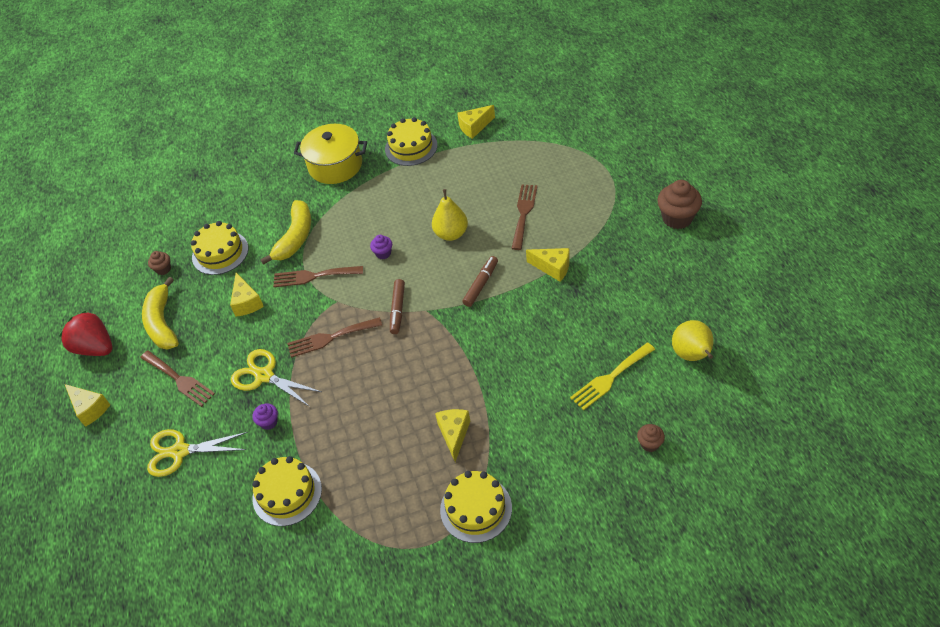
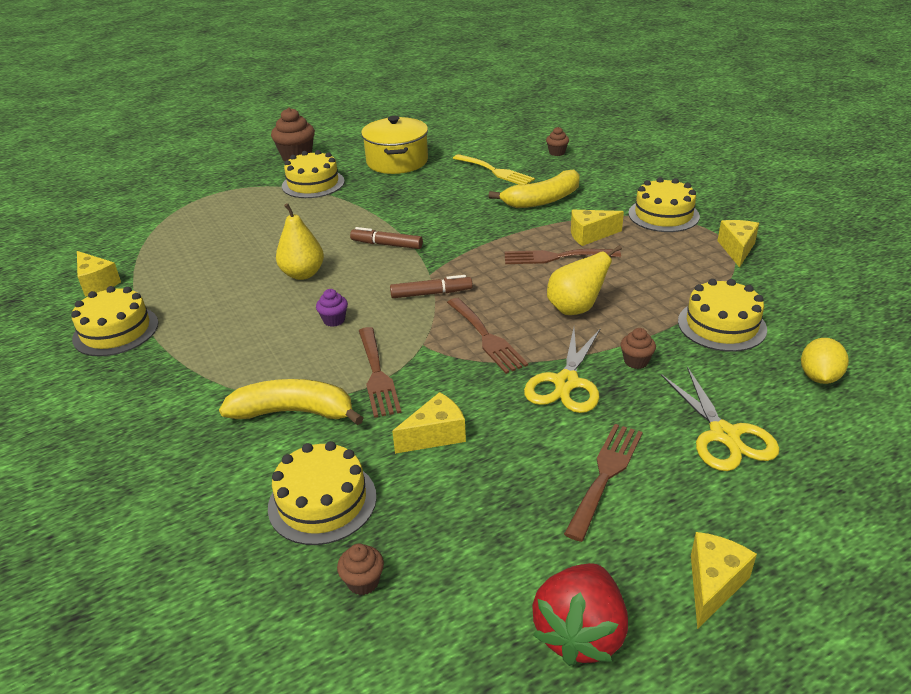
camera: 105 degrees left, 15 degrees down
(162, 323) = (497, 537): yellow banana -> yellow banana (543, 200)
(204, 535) = (819, 377): none -> yellow lemon
(269, 422) = (636, 361): purple cupcake -> brown cupcake
(335, 165) = (128, 402): yellow pot -> yellow pot (397, 161)
(523, 213) = (275, 232): brown fork -> brown fork (555, 257)
(553, 268) = (361, 208): yellow cheese -> yellow cheese (737, 249)
(611, 233) = (313, 184): none -> yellow cake
(692, 355) = (461, 143): yellow pear -> yellow pear (576, 309)

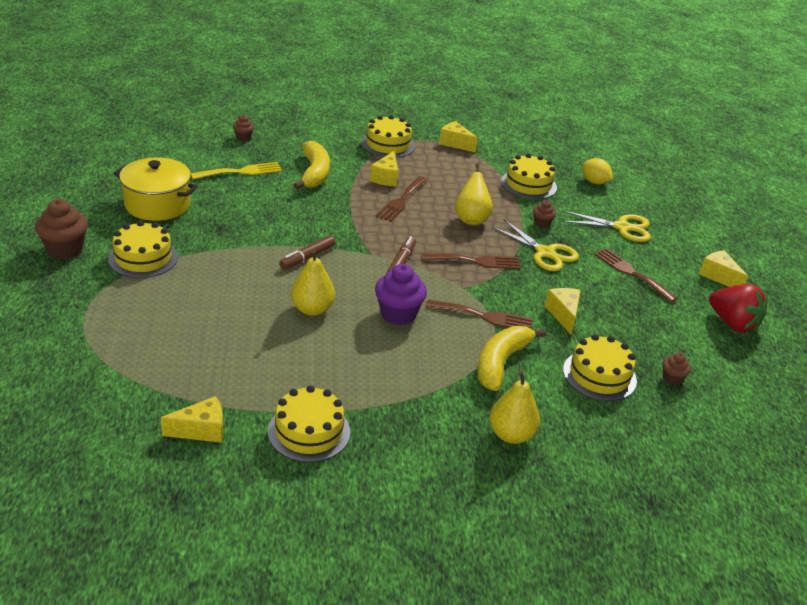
camera: 70 degrees left, 0 degrees up
(163, 456) = (511, 434): none -> yellow pear
(334, 320) = (398, 314): purple cupcake -> purple cupcake, size x1.91

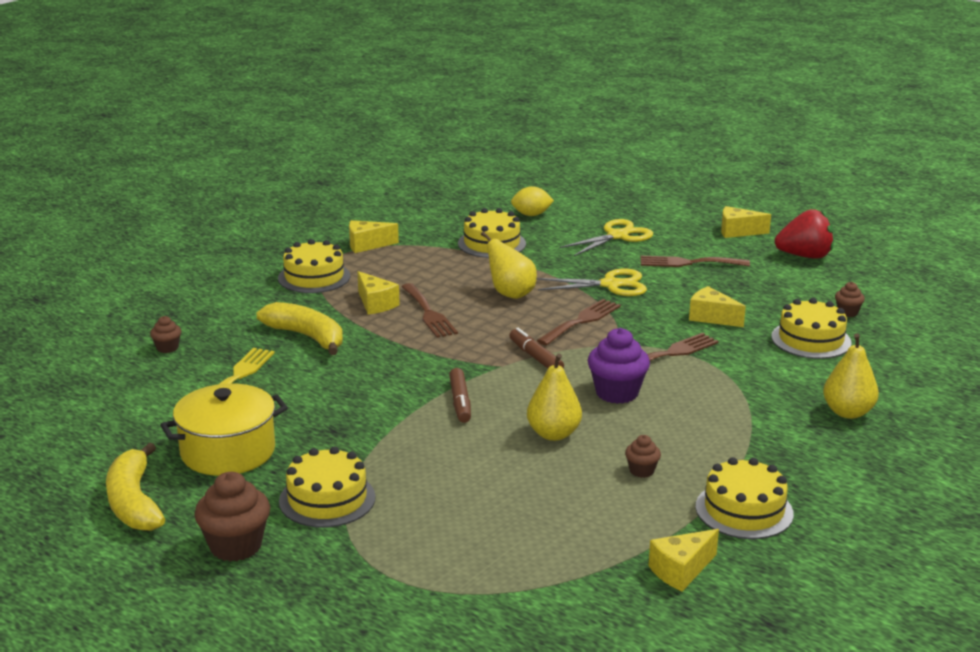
camera: 45 degrees left, 10 degrees down
(201, 430) = (681, 571): yellow cheese -> yellow cheese turned 150 degrees counterclockwise
(501, 363) = (746, 375): yellow banana -> yellow banana (134, 502)
(542, 223) = (563, 266): brown cupcake -> brown cupcake (641, 471)

